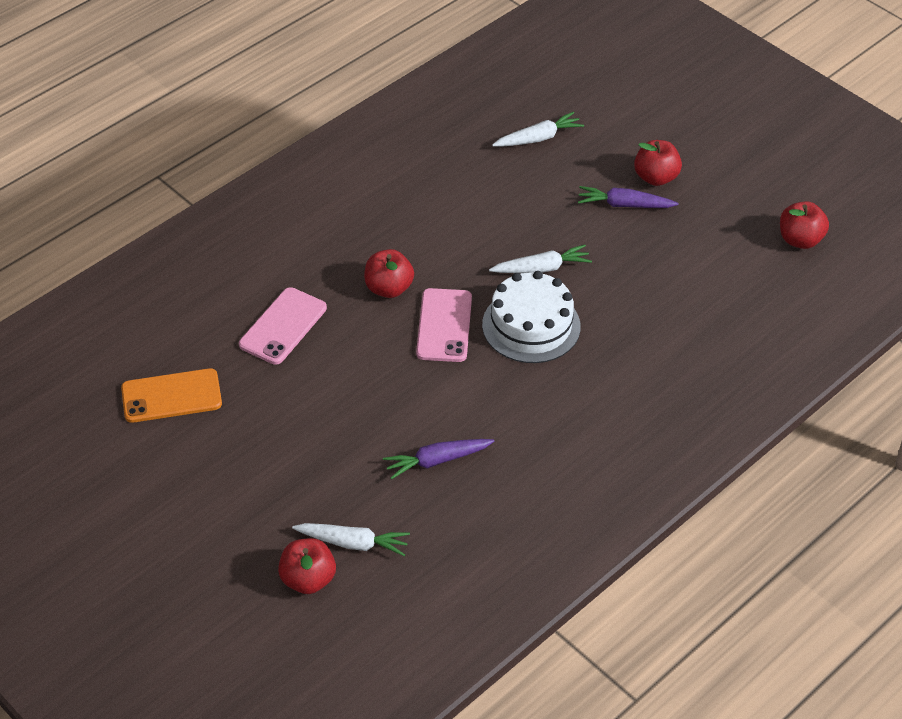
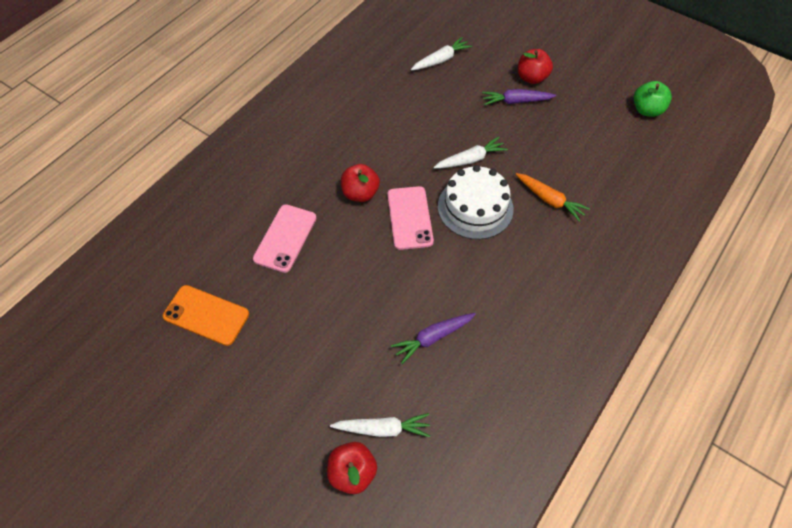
camera: 10 degrees left, 10 degrees up
(171, 396) = (206, 315): orange phone -> orange phone turned 45 degrees clockwise
(630, 330) = (549, 200): none -> orange carrot
(800, 240) = (647, 110): red apple -> green apple

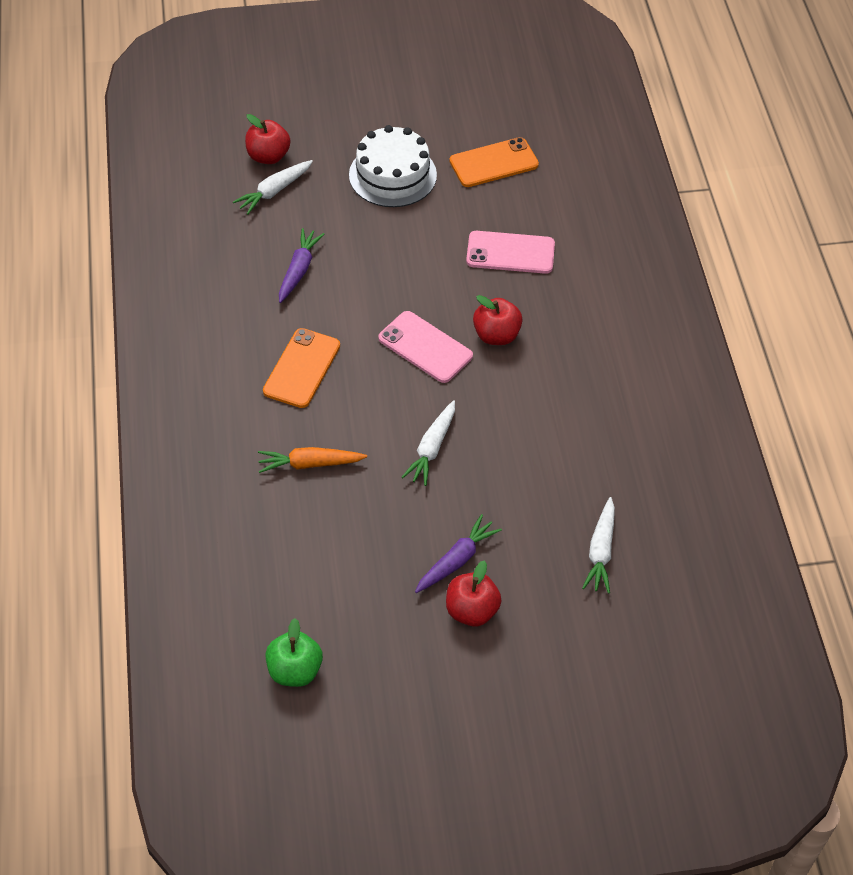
camera: 135 degrees right, 5 degrees down
(285, 238) = (510, 253): pink phone -> pink phone turned 60 degrees counterclockwise
(475, 207) = (375, 402): white cake -> white cake (392, 175)
(500, 262) = (302, 368): none -> orange phone

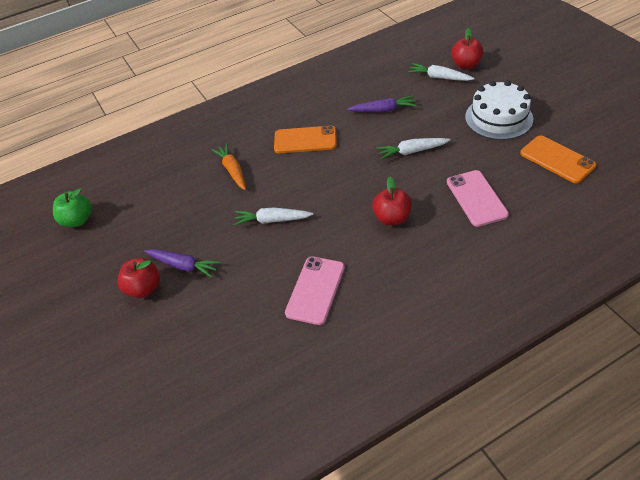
camera: 75 degrees right, 5 degrees down
(425, 347) = (357, 186): pink phone -> pink phone (315, 290)
(601, 551) = (221, 347): white carrot -> white carrot (412, 151)

